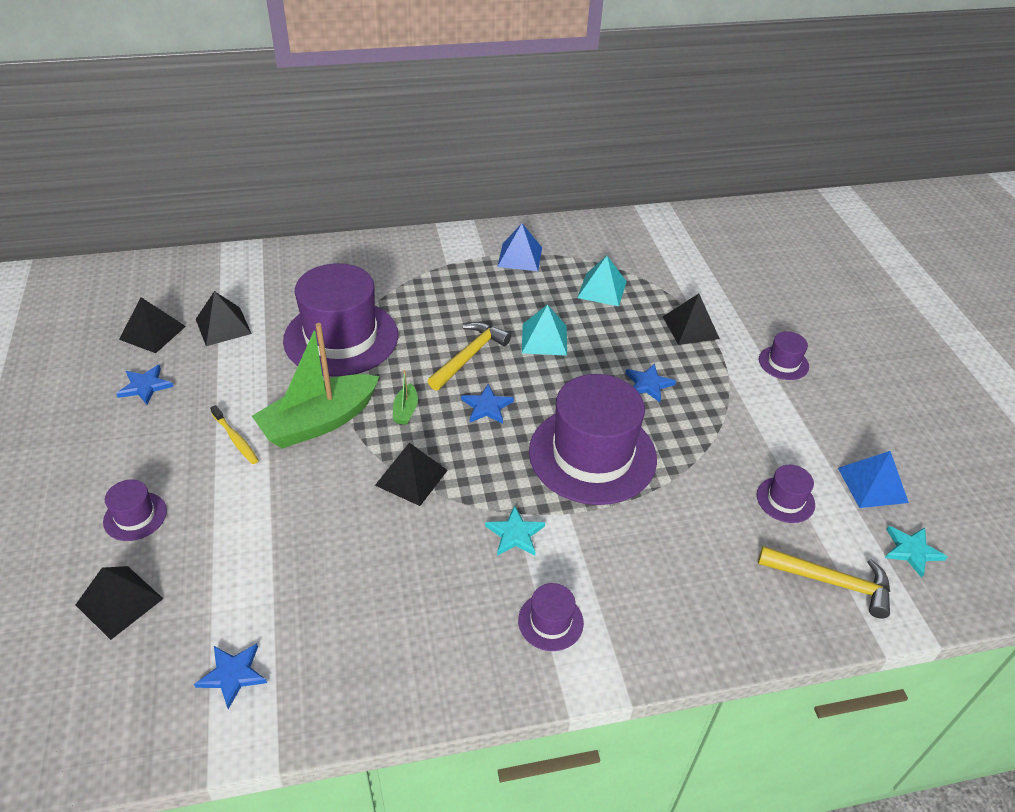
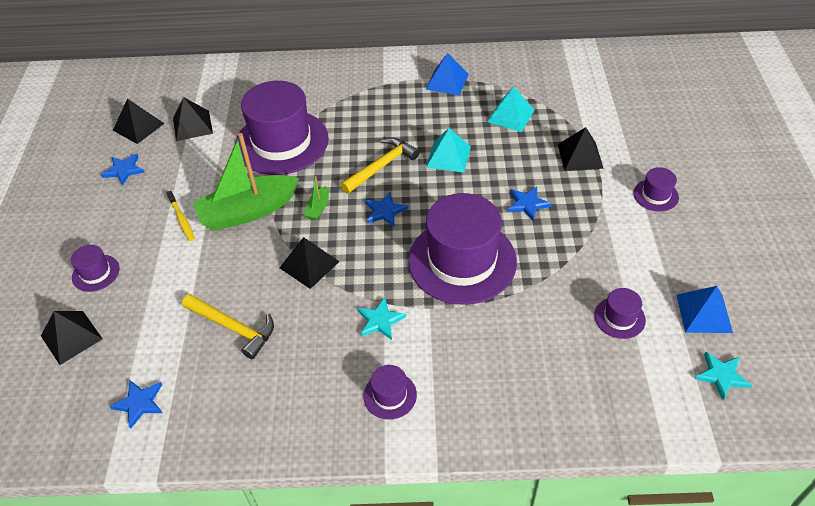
camera: 15 degrees right, 5 degrees up
(831, 582) = (639, 393): yellow hammer -> yellow hammer (233, 327)

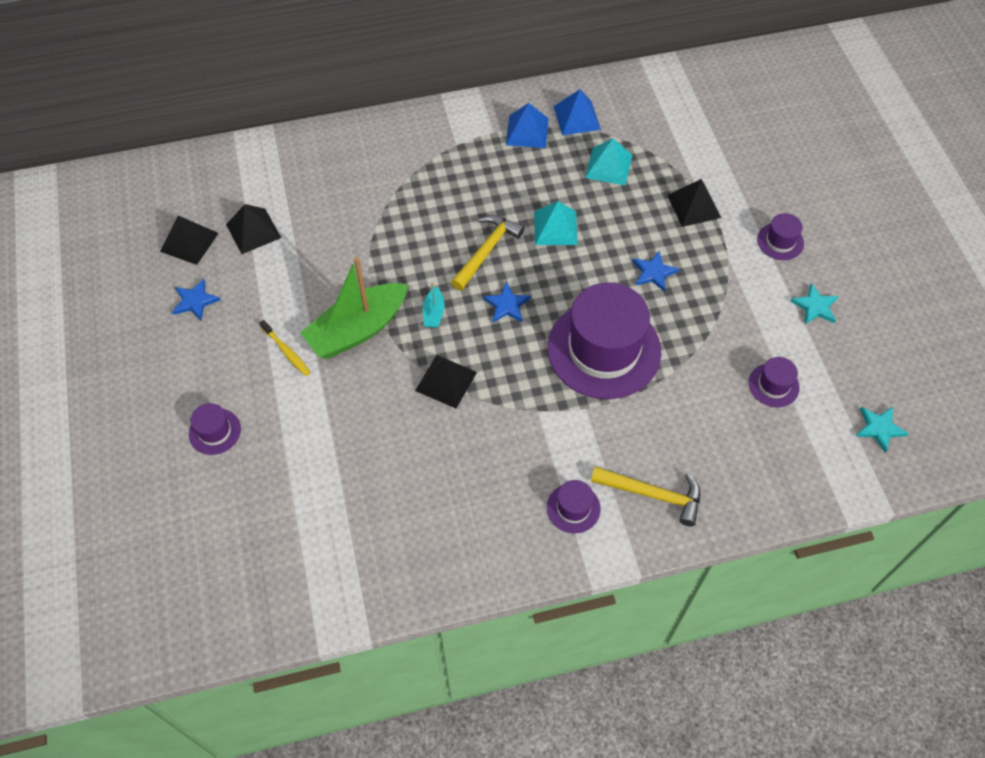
camera: 15 degrees left, 10 degrees up
(71, 337) = (219, 509): black pyramid -> none
(139, 403) = (322, 565): blue star -> none
(233, 327) = (390, 466): yellow hammer -> yellow hammer (653, 494)
(282, 142) = (365, 237): purple hat -> none
(318, 208) = (433, 313): green boat -> turquoise boat
(380, 320) = (539, 431): turquoise star -> turquoise star (815, 306)
(704, 313) = (851, 366): blue pyramid -> blue pyramid (577, 118)

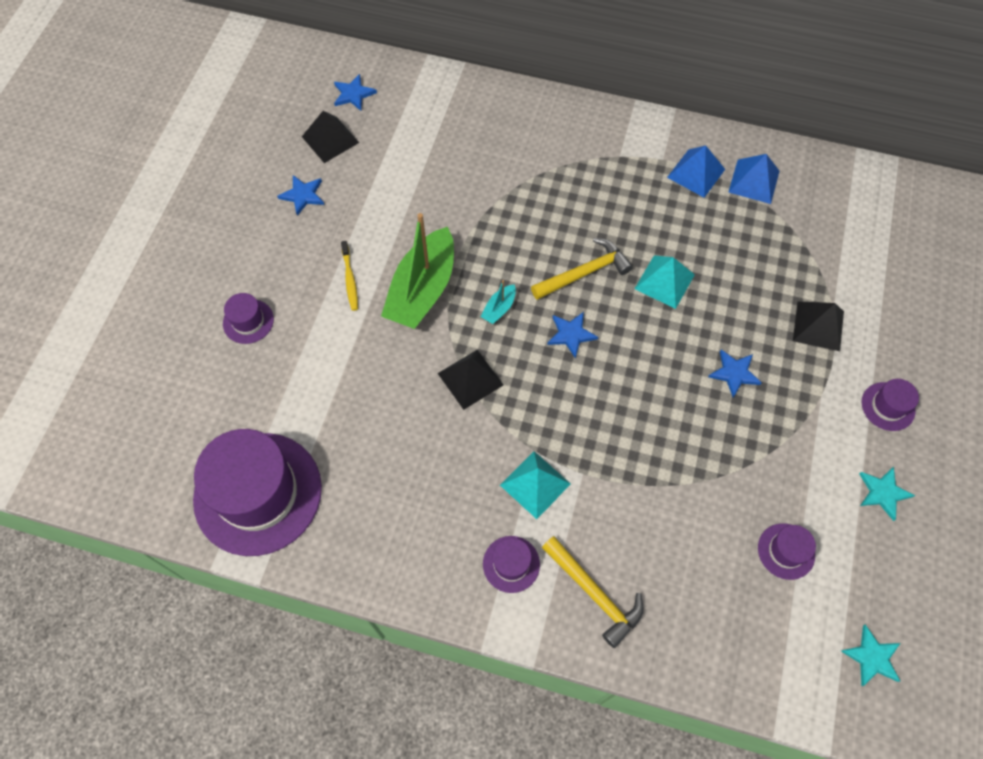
camera: 30 degrees right, 5 degrees up
(185, 194) = (353, 94): none -> blue star
(253, 231) = (389, 154): black pyramid -> none
(357, 329) = (422, 290): green boat -> green boat turned 60 degrees counterclockwise
(604, 349) = (636, 425): purple hat -> purple hat (258, 493)
(608, 166) = (755, 244): turquoise pyramid -> turquoise pyramid (535, 484)

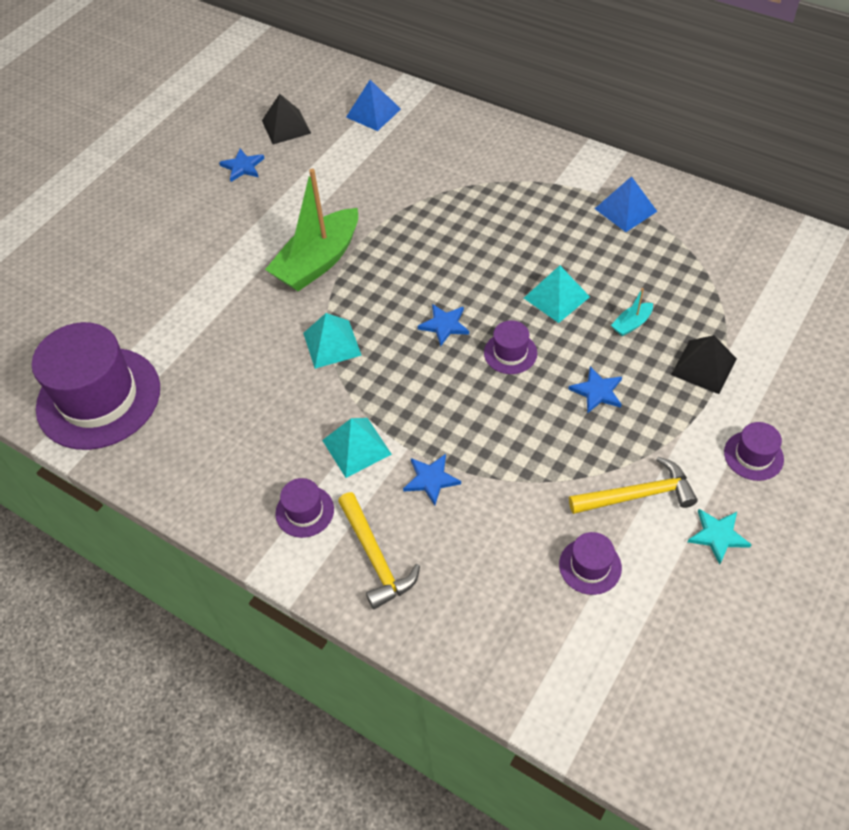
camera: 20 degrees right, 10 degrees down
(248, 321) = (151, 258): purple hat -> purple hat (510, 353)
(350, 279) = (256, 241): yellow toothbrush -> none
(353, 94) = (322, 94): blue star -> blue star (431, 479)
(470, 379) = (332, 344): black pyramid -> turquoise pyramid
(499, 308) = (383, 290): turquoise boat -> turquoise boat (631, 324)
(584, 272) = (479, 275): yellow hammer -> yellow hammer (637, 495)
(754, 181) = (683, 227): blue pyramid -> blue pyramid (373, 113)
(872, 657) = (646, 691): turquoise star -> none

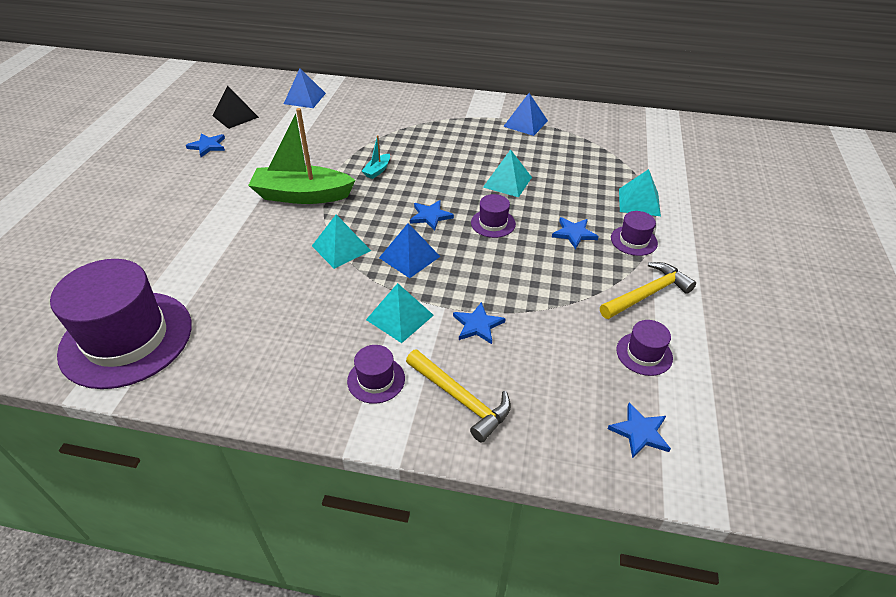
camera: 25 degrees left, 10 degrees down
(318, 261) = (302, 195): green boat -> green boat turned 75 degrees clockwise
(398, 374) = (409, 257): none -> blue pyramid
(534, 650) = (640, 432): none -> blue star
(631, 324) = (572, 187): turquoise boat -> turquoise boat (377, 170)
(703, 366) = (639, 202): black pyramid -> turquoise pyramid
(717, 536) = (723, 306): turquoise star -> none
(753, 455) = (710, 248): purple hat -> purple hat (633, 240)

